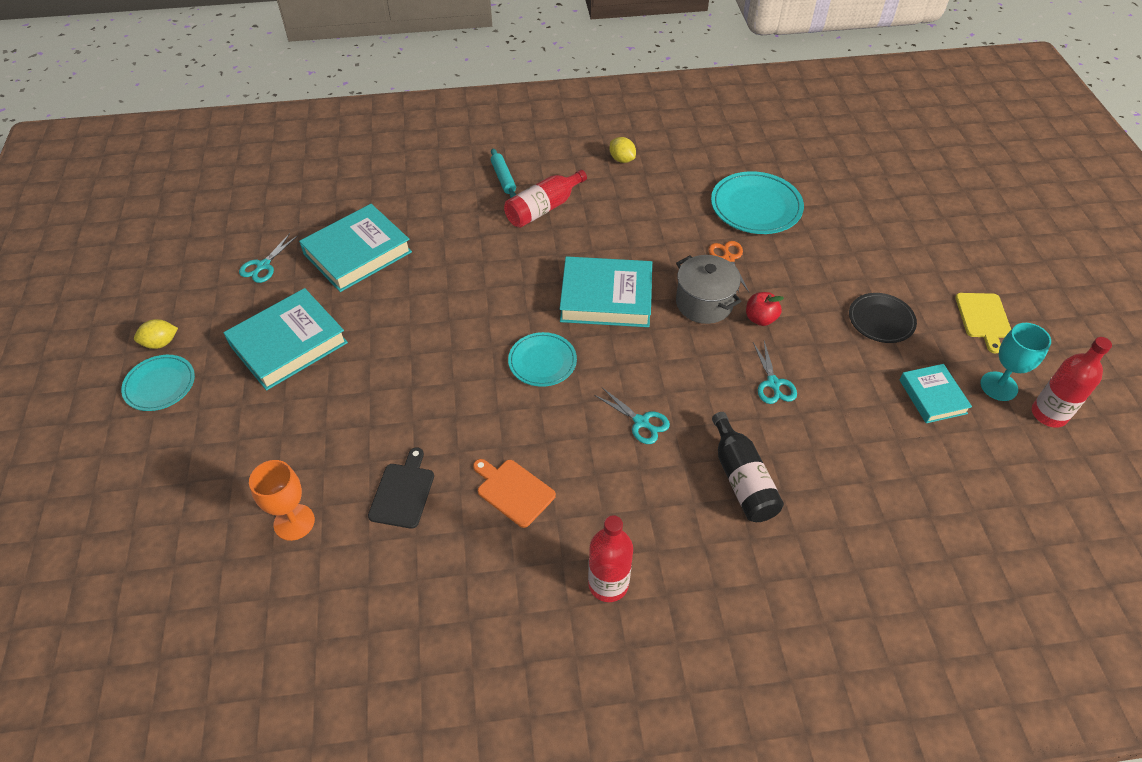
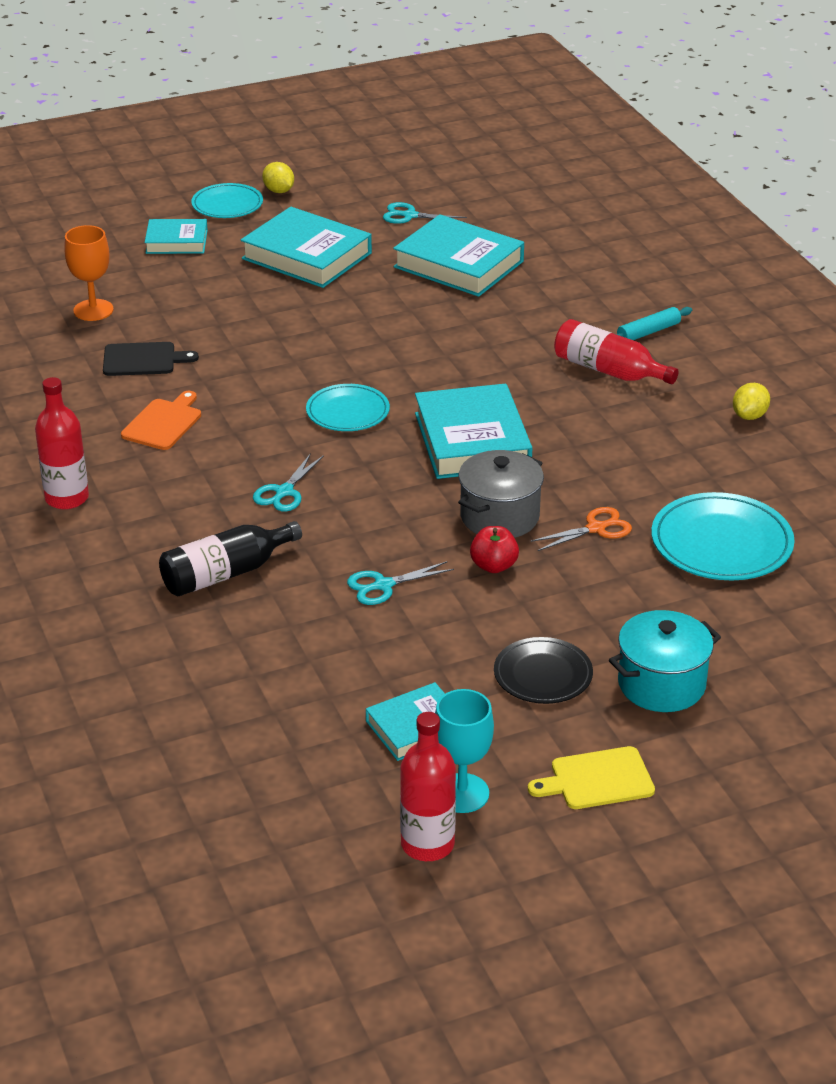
camera: 75 degrees right, 15 degrees down
(204, 435) = (176, 241): none -> turquoise book
(894, 268) = (661, 684): none -> turquoise pot

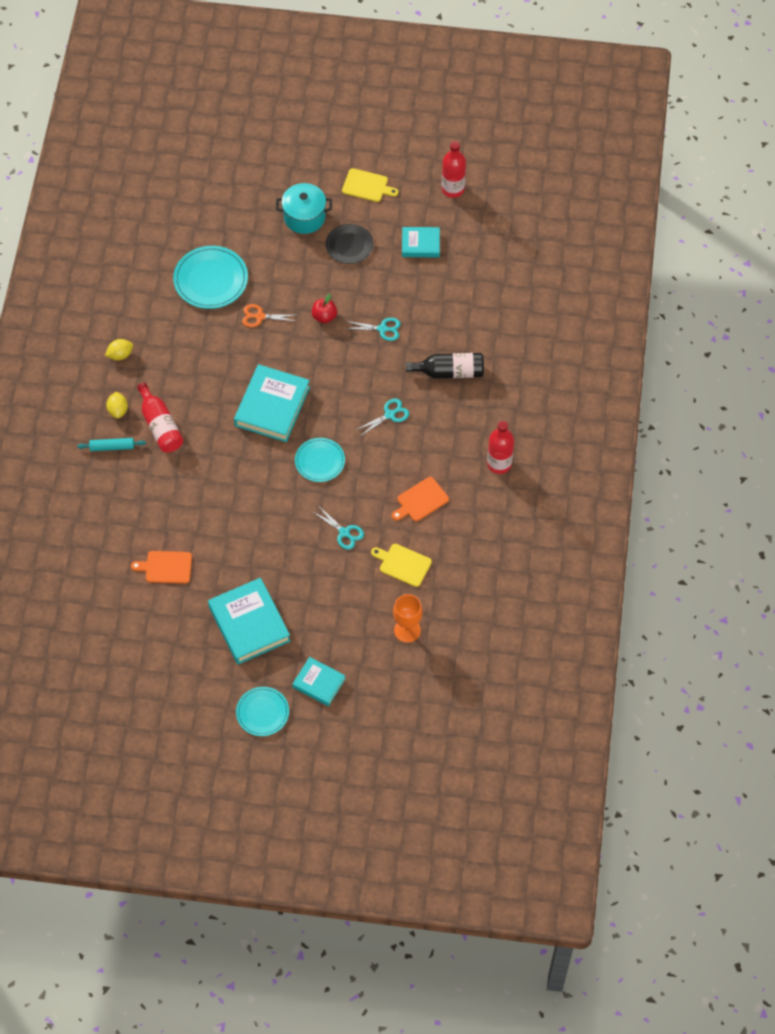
camera: 150 degrees left, 25 degrees up
(143, 360) = (403, 564): black cutting board -> yellow cutting board
(279, 191) = (219, 712): yellow lemon -> yellow lemon (118, 410)
(409, 216) = (157, 637): turquoise scissors -> turquoise scissors (344, 532)
(459, 264) = (166, 567): turquoise book -> orange cutting board
(462, 793) = (424, 205): turquoise goblet -> none
(499, 517) = (298, 346): grey pot -> none

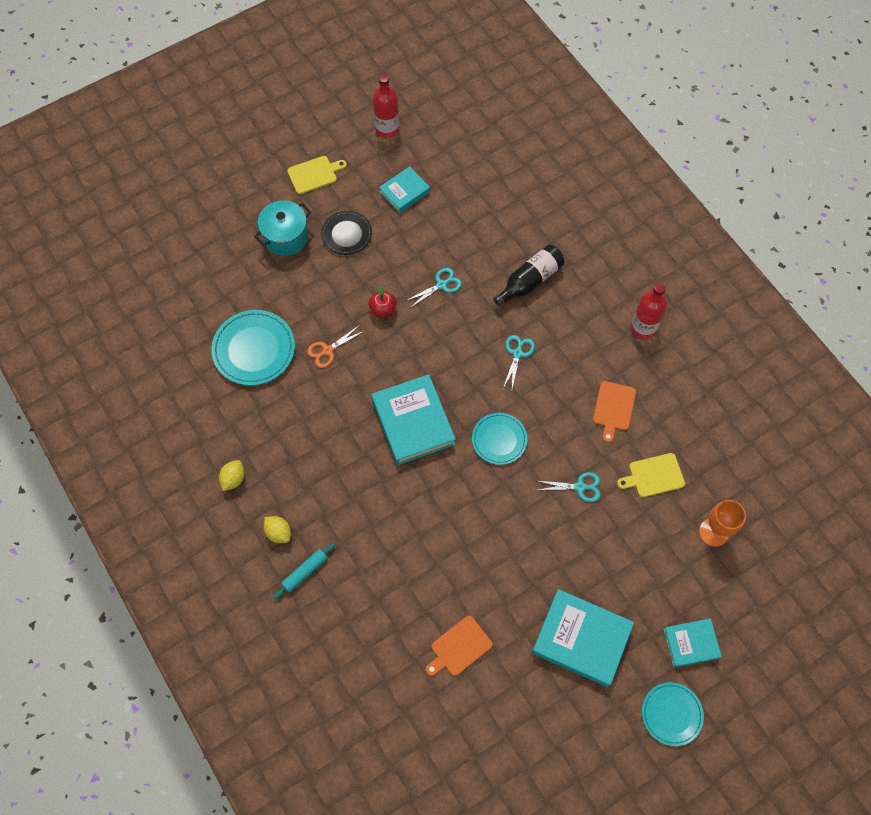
camera: 40 degrees left, 5 degrees up
(160, 426) = (331, 517): red bottle -> none

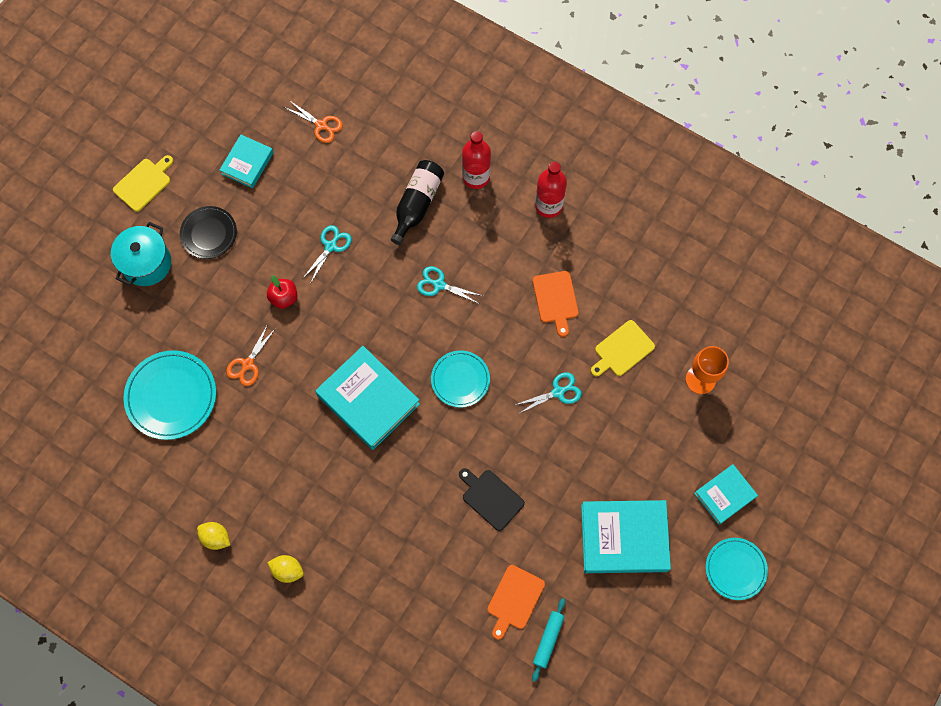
camera: 25 degrees left, 5 degrees up
(233, 479) = (216, 537): yellow lemon -> yellow lemon turned 60 degrees counterclockwise
(305, 572) = (332, 597): turquoise rolling pin -> turquoise rolling pin (548, 640)
(387, 129) = (197, 102): red bottle -> red bottle (476, 177)
(479, 186) = (321, 125): none -> orange scissors
(479, 551) = (491, 498): none -> black cutting board
(517, 353) = (439, 285): turquoise scissors -> turquoise scissors turned 60 degrees counterclockwise

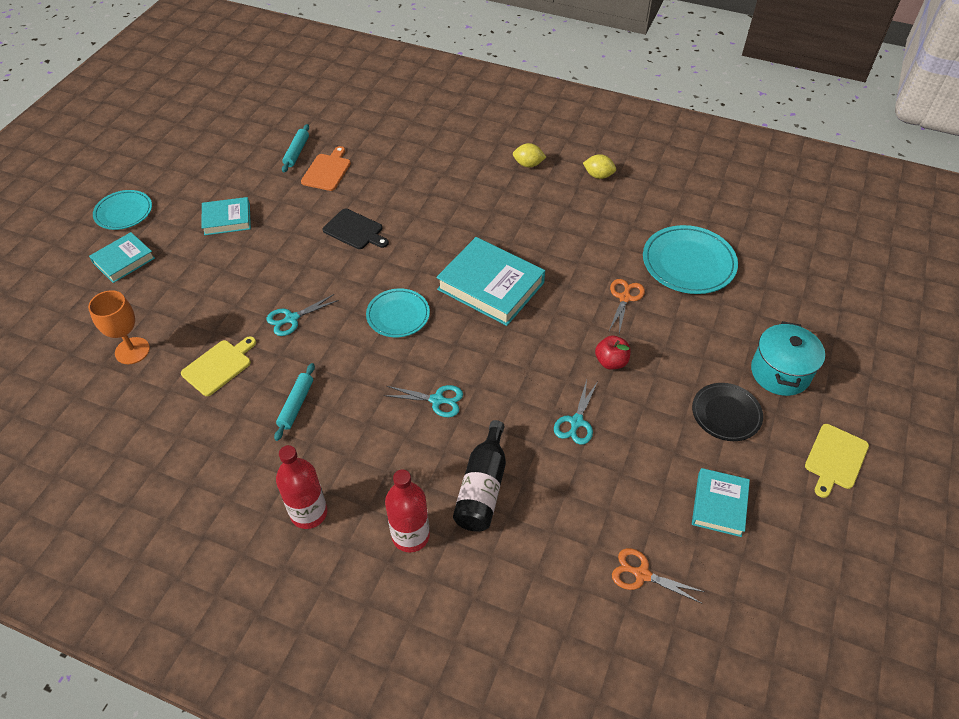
camera: 170 degrees right, 20 degrees down
(556, 299) = (296, 405): orange cutting board -> turquoise rolling pin
(624, 538) = (227, 219): turquoise book -> turquoise book, size x0.58

